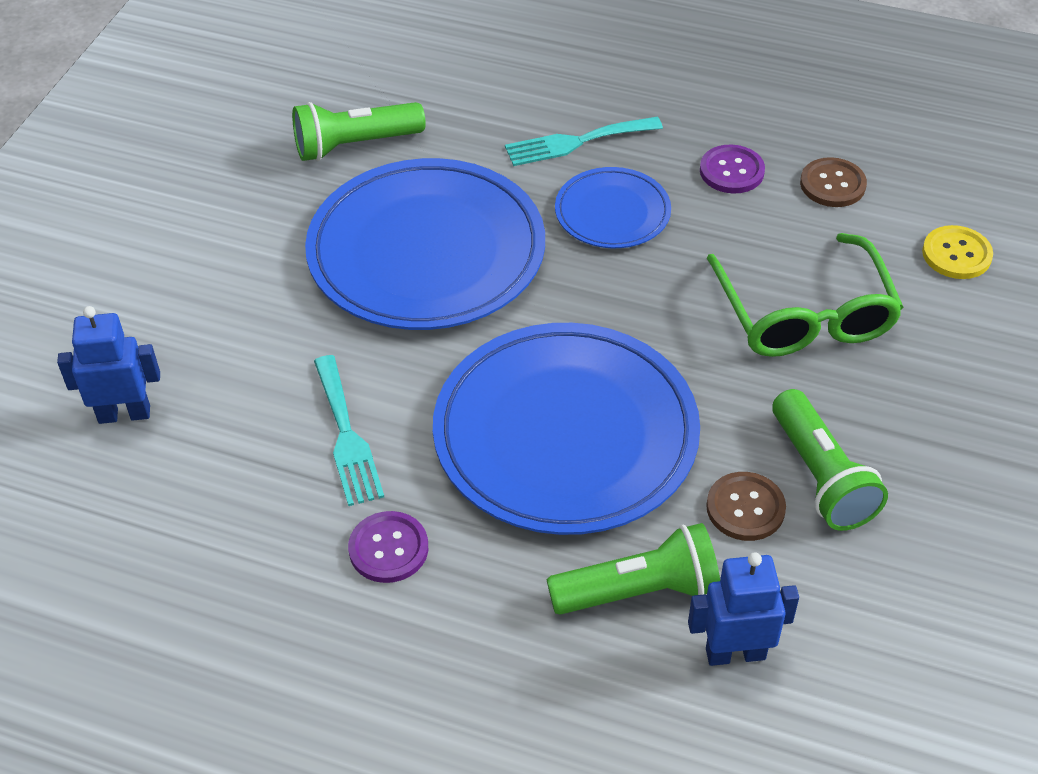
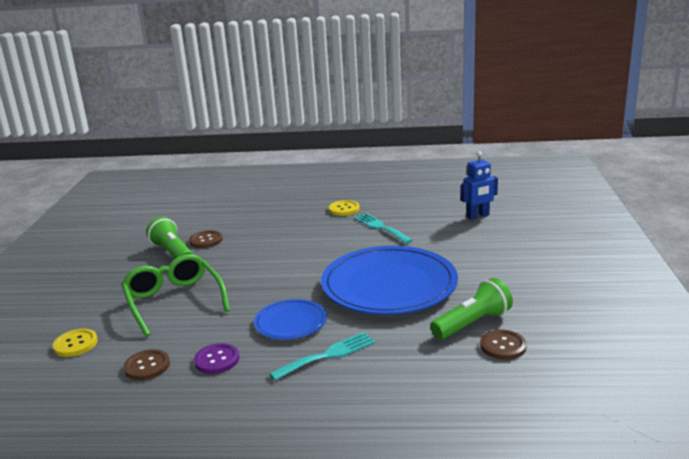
camera: 165 degrees right, 25 degrees down
(345, 102) = (503, 346): none -> brown button
(388, 549) = (344, 209): purple button -> yellow button
(565, 434) = (287, 244): blue plate -> none
(639, 591) = (246, 217): green flashlight -> none
(735, 653) = (209, 213): blue robot -> none

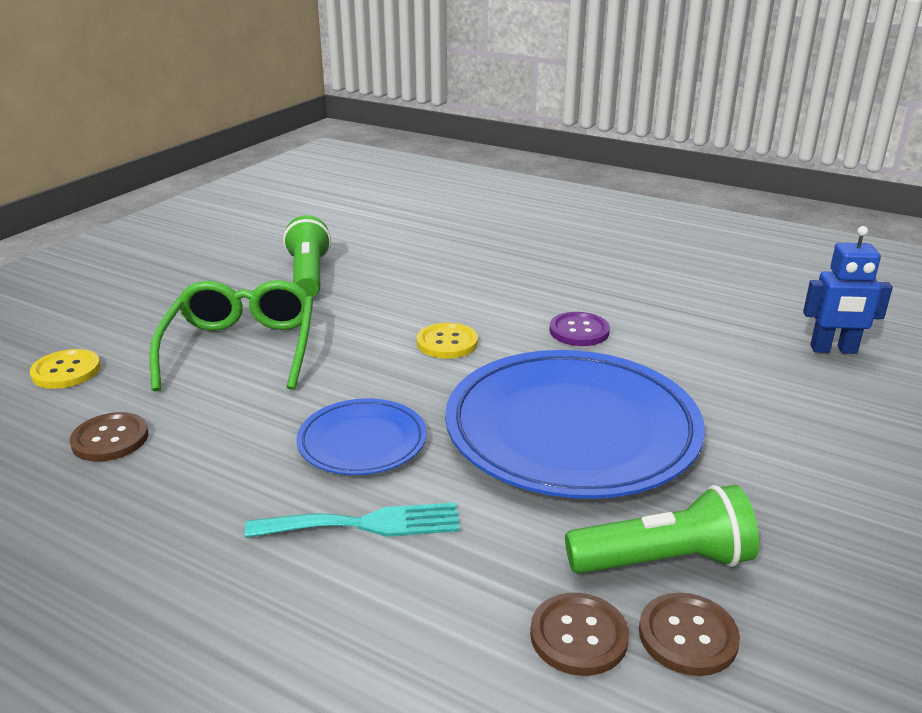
camera: 25 degrees right, 5 degrees up
(206, 240) = (368, 269): brown button -> brown button (578, 636)
(217, 360) = (204, 466): purple button -> purple button (579, 331)
(344, 209) = (608, 275): yellow button -> yellow button (447, 343)
(380, 227) = (642, 322): turquoise fork -> none

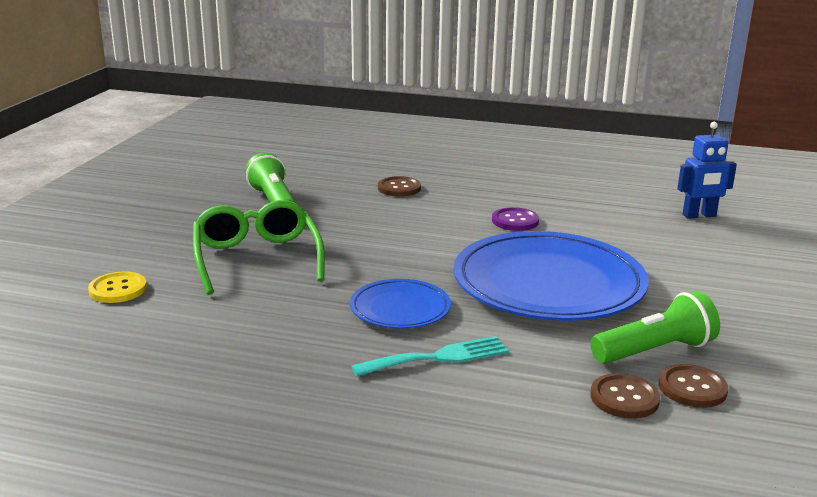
camera: 15 degrees left, 5 degrees down
(110, 439) = (197, 330): brown button -> brown button (399, 188)
(447, 343) = (420, 238): yellow button -> none

